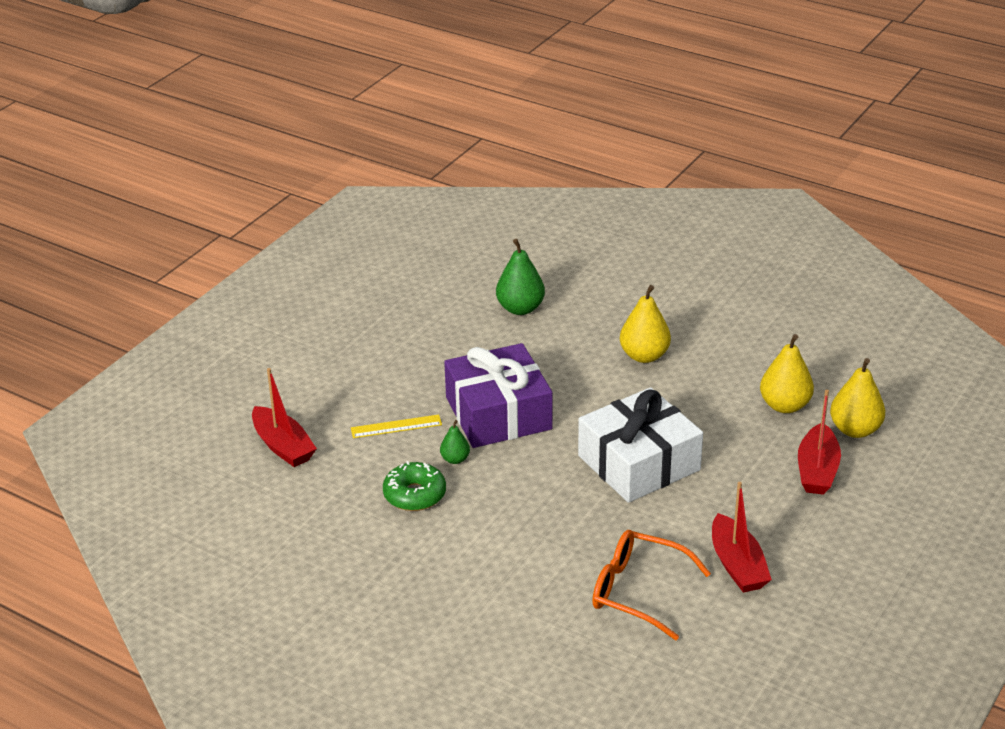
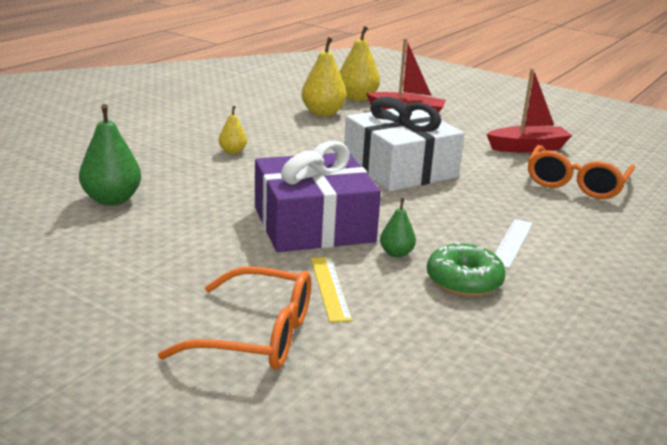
camera: 90 degrees left, 10 degrees down
(283, 446) = (367, 383): red boat -> none
(333, 398) = (257, 335): none -> orange glasses
(487, 528) = (511, 242): none -> white ruler
(644, 356) = (233, 151): yellow pear -> yellow pear, size x0.55

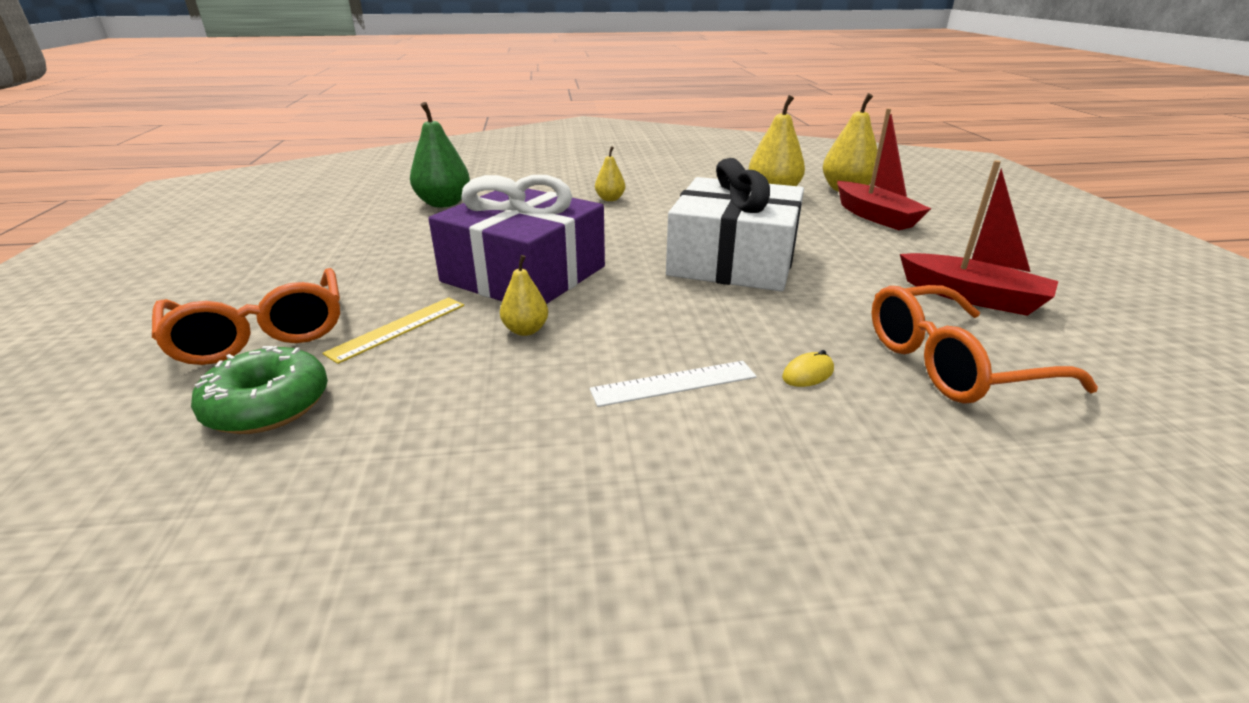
camera: 50 degrees right, 5 degrees up
(396, 253) = (525, 330): green pear -> yellow pear
(464, 281) = (516, 390): green donut -> green donut (268, 405)
(544, 212) = (808, 374): none -> yellow mouse

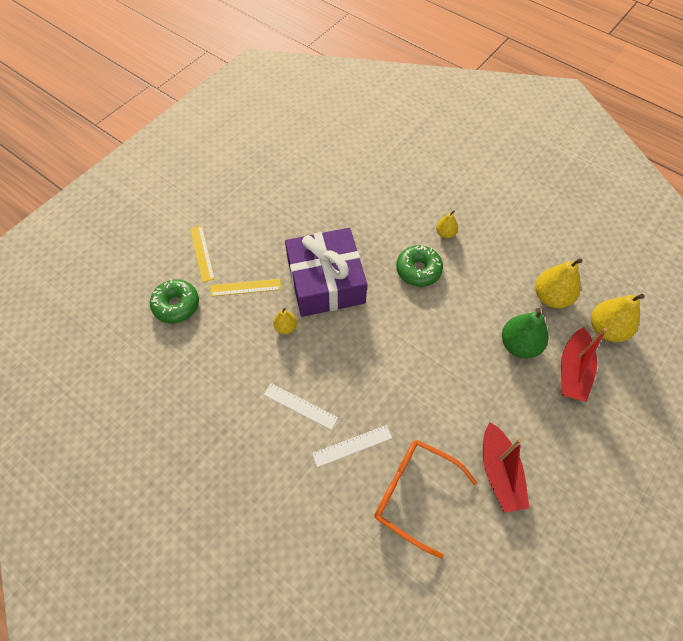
camera: 45 degrees right, 30 degrees up
(261, 333) = (202, 253): orange glasses -> yellow ruler
(444, 203) = (356, 176): green pear -> green pear (519, 345)
(624, 225) = (418, 270): none -> green donut
(733, 260) = (430, 347): white gift -> none
(808, 374) = (352, 445): yellow mouse -> white ruler

